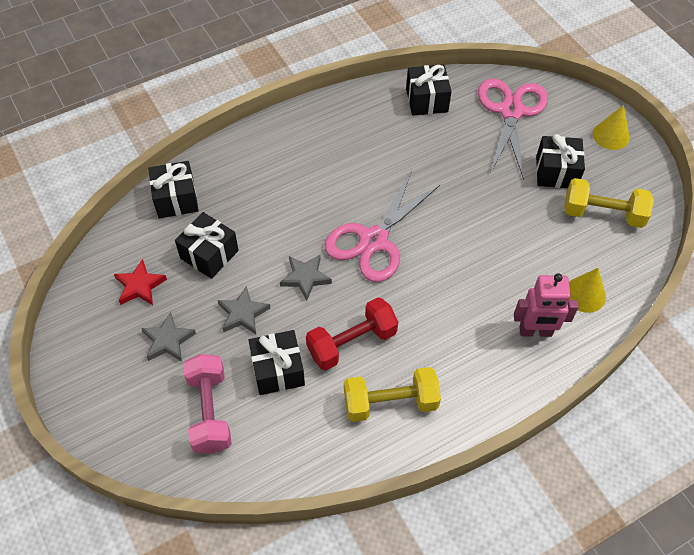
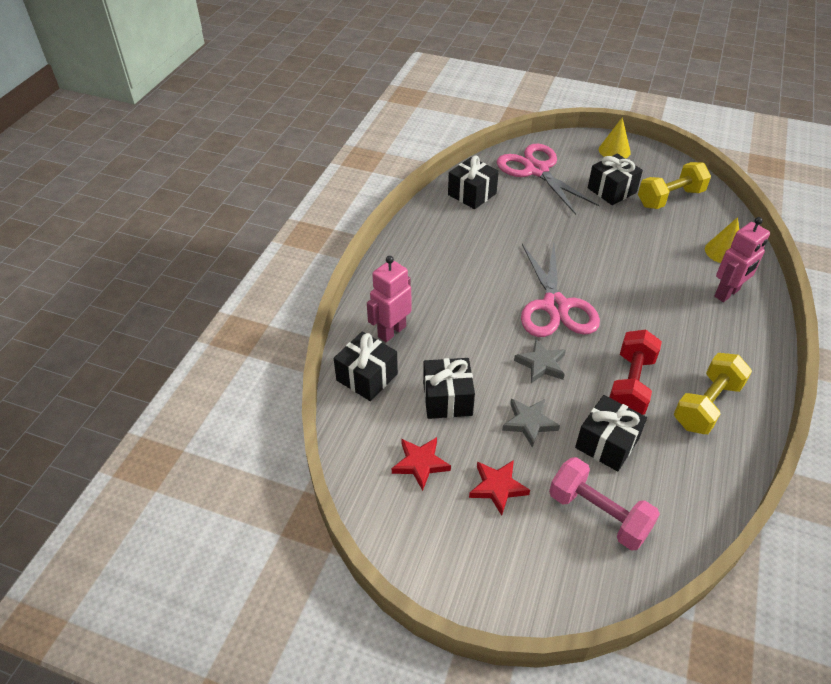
camera: 40 degrees left, 10 degrees down
(168, 340) = (498, 487): grey star -> red star
(231, 176) = (391, 331): none -> pink robot

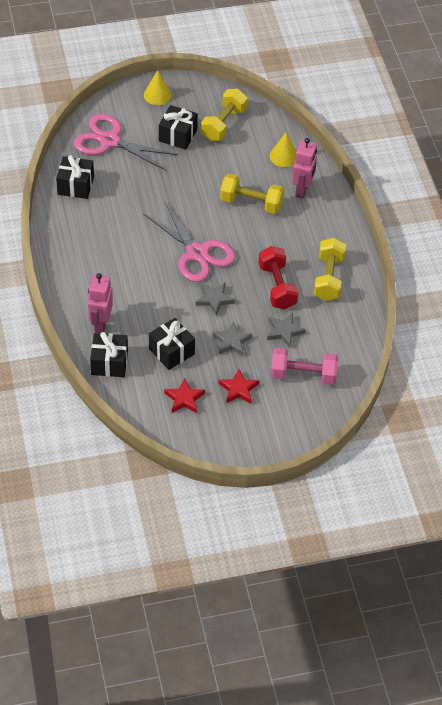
camera: 35 degrees left, 5 degrees up
(607, 443) = (284, 331): black gift -> grey star
(654, 282) = (251, 203): none -> yellow dumbbell

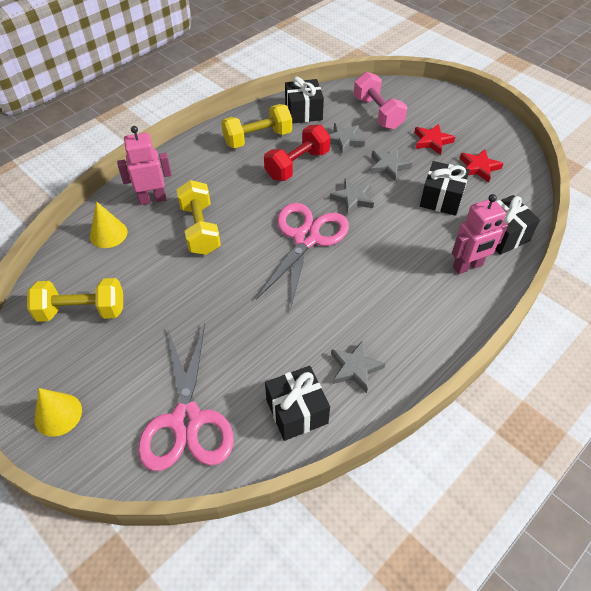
camera: 120 degrees left, 0 degrees up
(79, 223) = (355, 368): none -> grey star
(178, 135) = (130, 348): black gift -> black gift (303, 112)

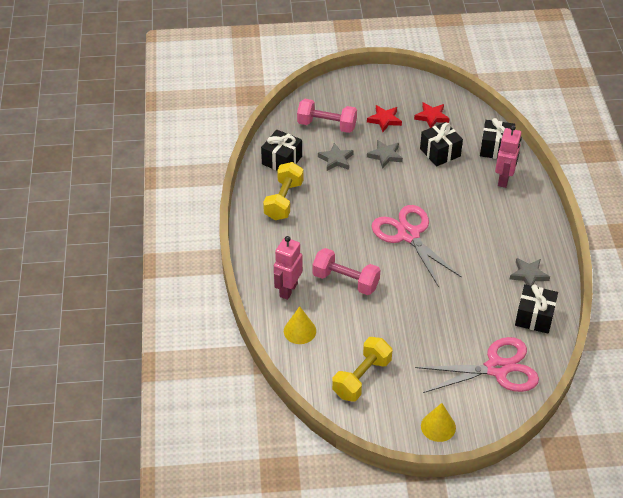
camera: 50 degrees left, 5 degrees down
(186, 421) = (497, 368): pink scissors -> pink scissors turned 45 degrees counterclockwise
(200, 229) = (345, 281): yellow dumbbell -> pink dumbbell
(297, 165) = (335, 197): red dumbbell -> none
(353, 198) = (396, 191): grey star -> none

